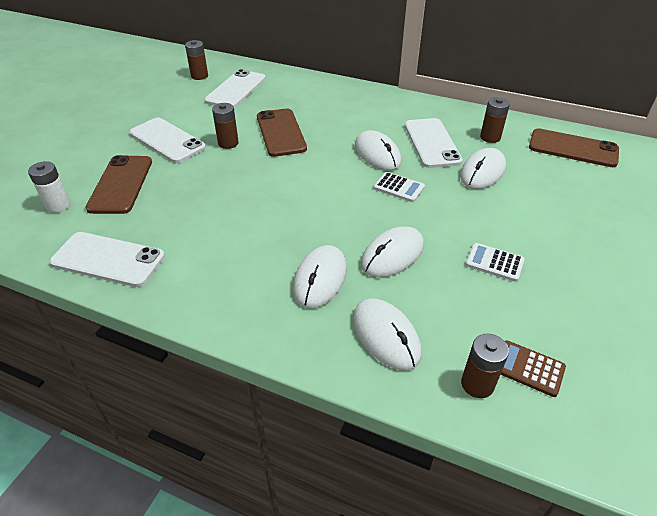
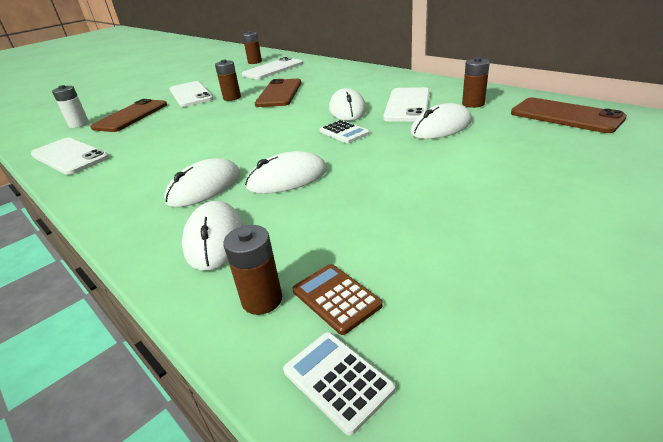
camera: 25 degrees right, 10 degrees down
(494, 262) = (387, 197): white calculator -> white calculator (337, 380)

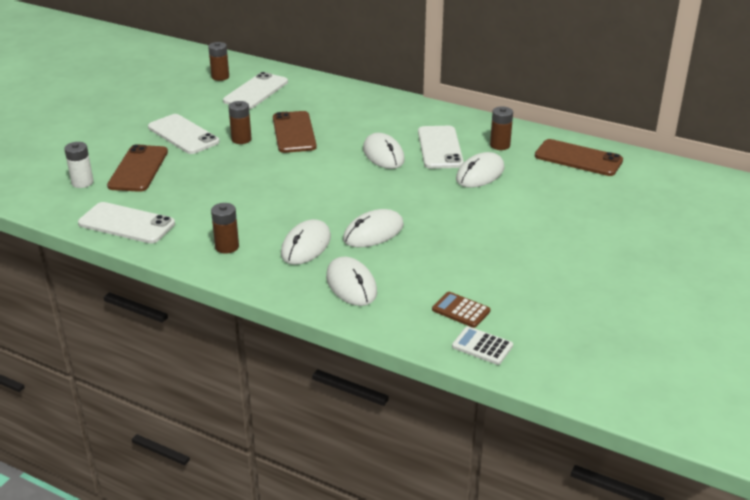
camera: 20 degrees left, 0 degrees up
(262, 300) = (415, 317): brown battery -> brown battery (227, 247)
(344, 132) = (395, 183): white calculator -> none

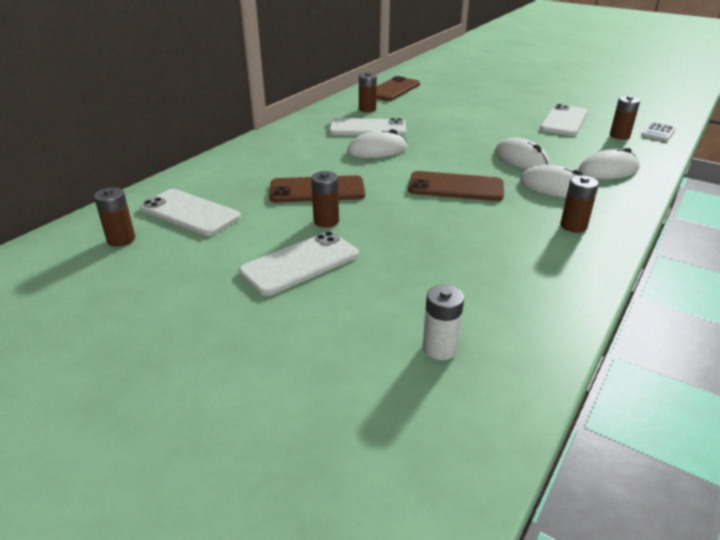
camera: 85 degrees left, 0 degrees up
(126, 223) = (547, 296): white phone -> white phone (564, 121)
(138, 169) = (398, 296): brown phone -> brown phone (455, 187)
(461, 310) = (619, 136): brown calculator -> brown battery
(480, 174) = (416, 118): white mouse -> none

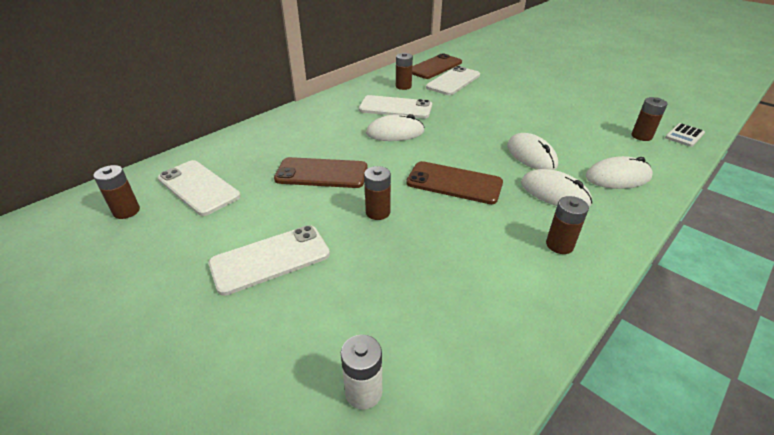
camera: 10 degrees right, 5 degrees up
(326, 221) = (315, 211): brown battery -> brown battery (378, 212)
(564, 121) = (588, 114): white phone -> white phone (453, 81)

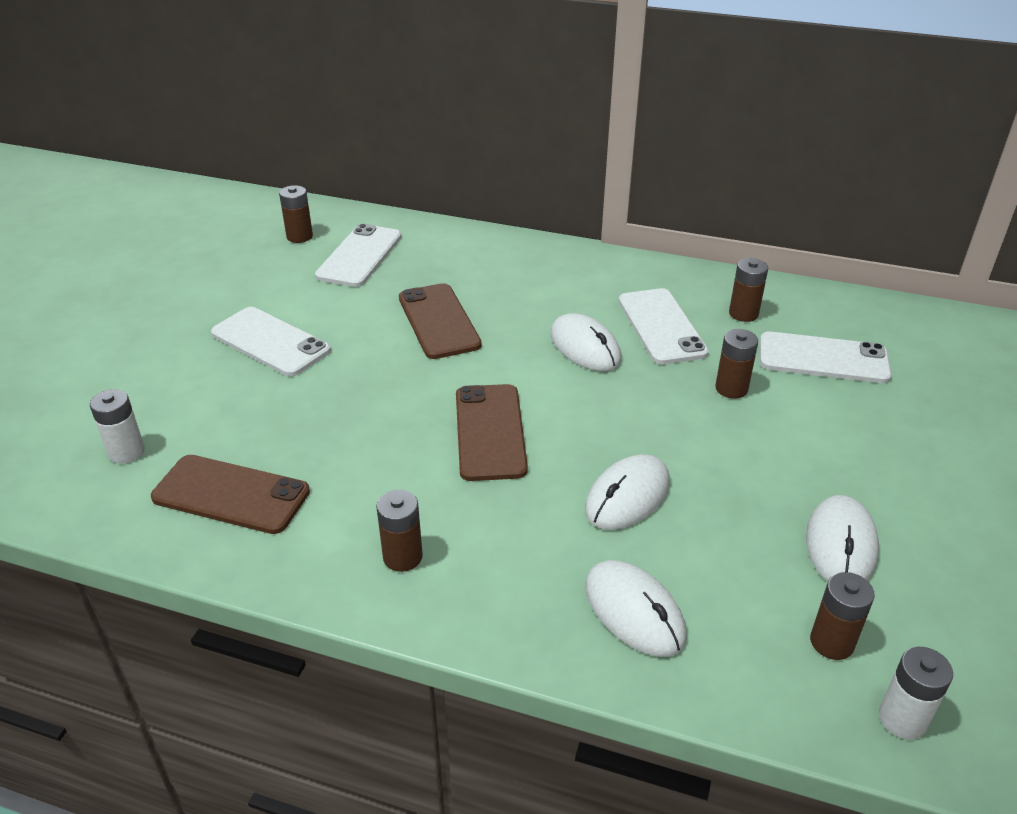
camera: 65 degrees right, 0 degrees up
(378, 212) = (386, 386): brown battery -> brown battery (731, 388)
(435, 67) = (861, 325): brown phone -> brown phone (231, 494)
(554, 193) = (531, 537): white mouse -> white mouse (841, 544)
(684, 135) = (902, 719): white calculator -> white battery

